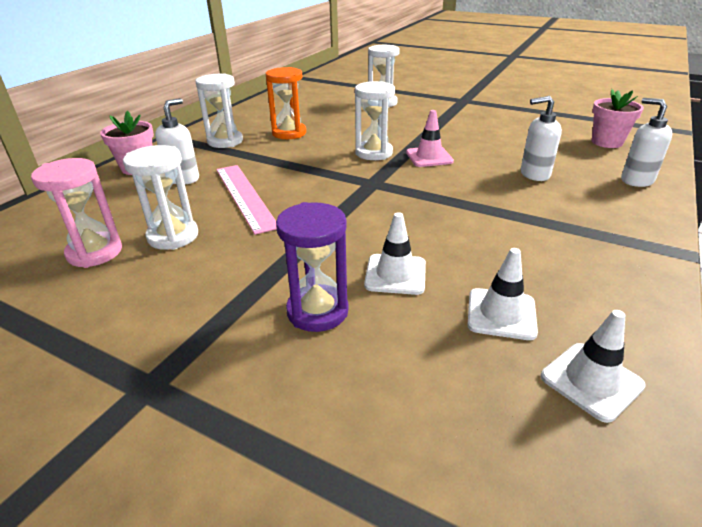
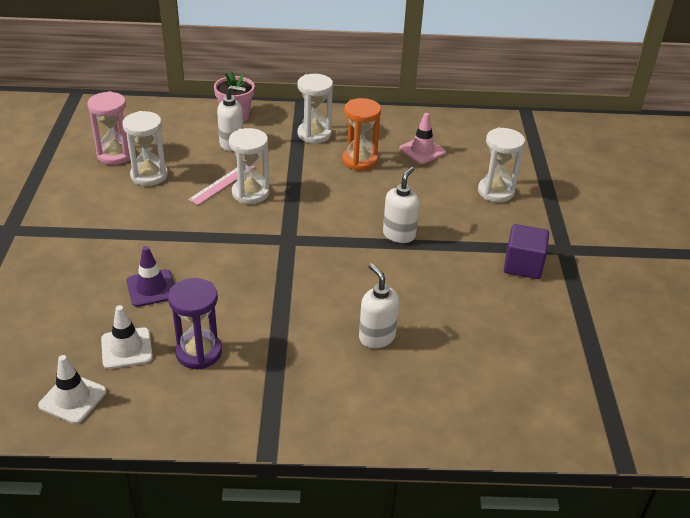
camera: 60 degrees right, 5 degrees up
(245, 196) = (222, 183): pink ruler -> pink ruler, size x0.66
(317, 311) = (95, 266): purple hourglass -> purple hourglass (199, 352)
(374, 153) = (352, 223): white hourglass -> white hourglass (250, 193)
(395, 274) = (151, 288): white traffic cone -> purple traffic cone
(429, 157) = (368, 259): pink traffic cone -> pink traffic cone (422, 151)
(473, 113) = (523, 265): none -> purple cube
(607, 142) = (517, 387): pink flower pot -> none
(636, 180) = (414, 416): white soap dispenser -> white soap dispenser (399, 235)

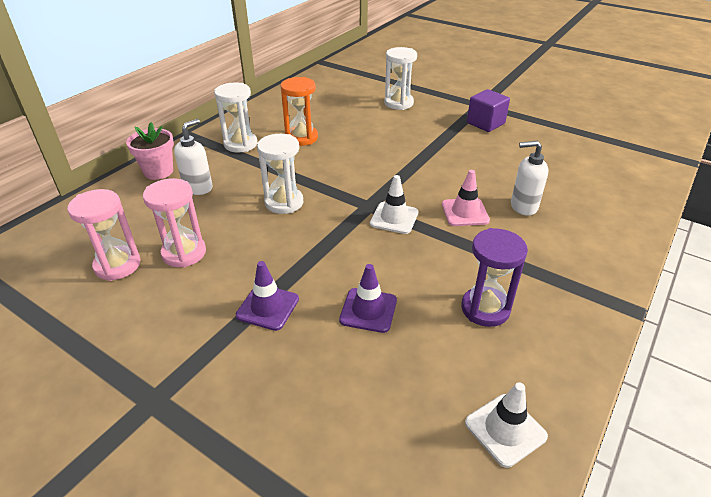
camera: 55 degrees left, 0 degrees up
(120, 238) = (267, 307): none -> purple traffic cone
(126, 348) = (449, 358): white traffic cone -> white traffic cone (394, 218)
(149, 175) = (184, 253): white hourglass -> pink hourglass
(222, 183) = (251, 212): pink ruler -> none
(399, 235) = (411, 155): white soap dispenser -> none
(422, 151) = (320, 110): pink traffic cone -> pink traffic cone (465, 212)

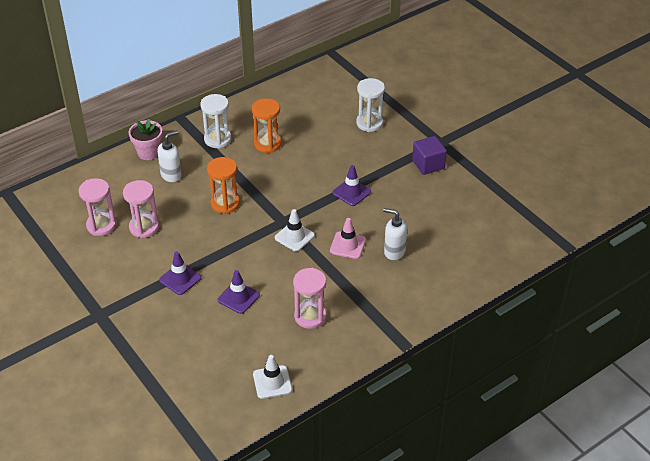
camera: 20 degrees right, 5 degrees up
(284, 203) = (225, 204): white hourglass -> orange hourglass
(427, 161) = (351, 192): none -> purple traffic cone
(485, 309) = (310, 316): purple hourglass -> pink hourglass

